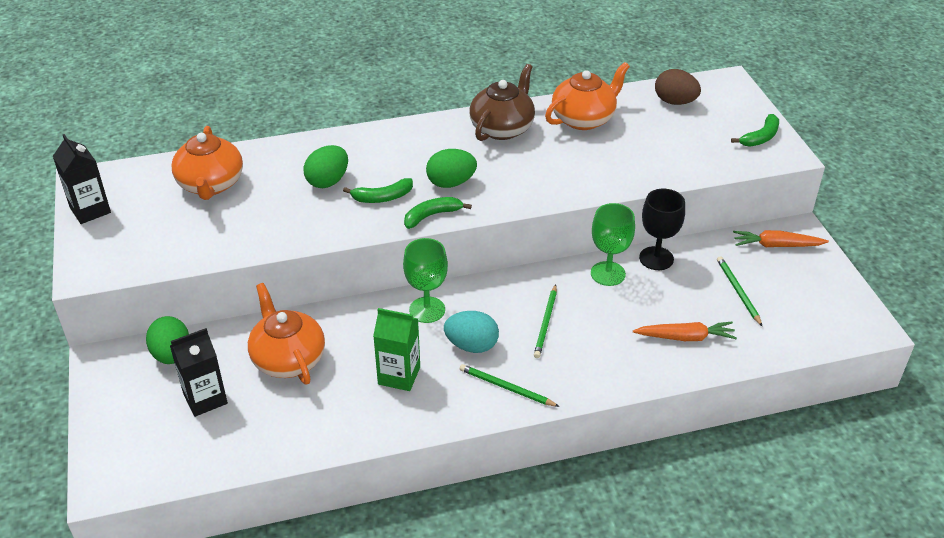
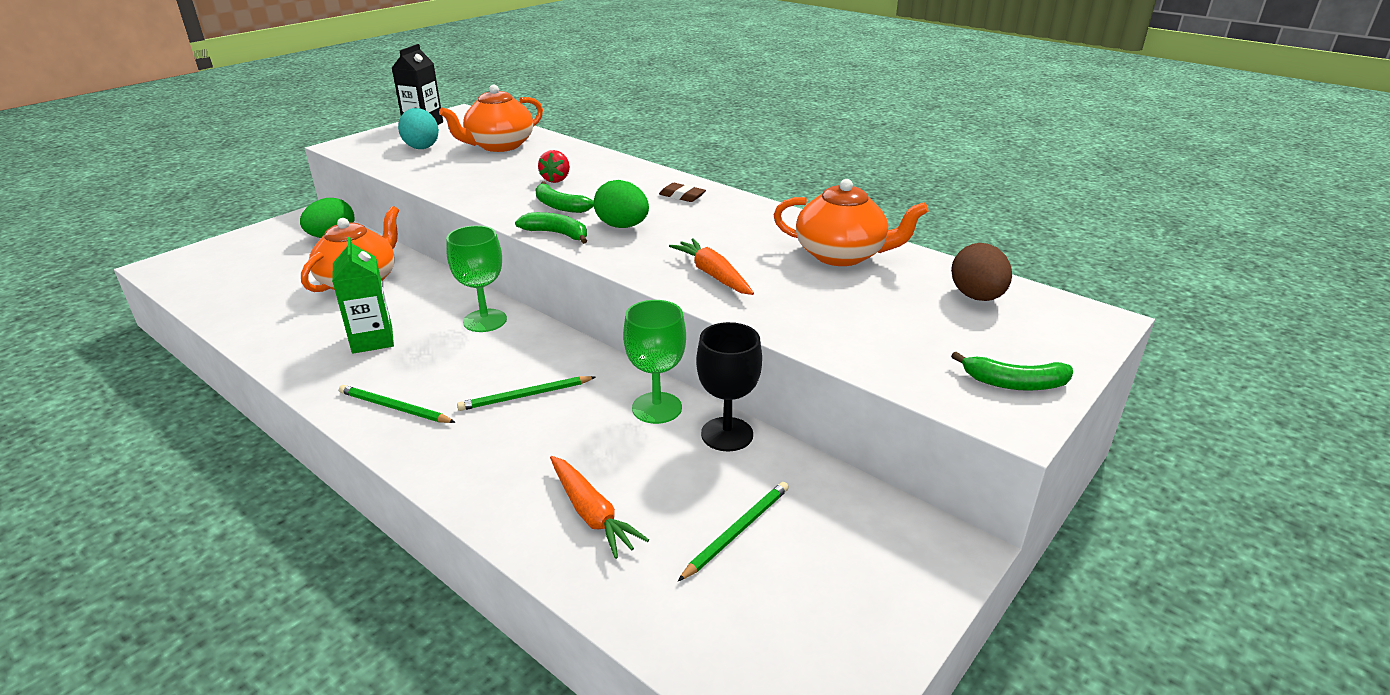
camera: 55 degrees right, 10 degrees down
(205, 398) = (285, 267): black carton -> none
(328, 181) = (556, 179): green egg -> red strawberry
(429, 138) = (682, 196): none -> brown eraser
(471, 345) = (449, 363): turquoise egg -> turquoise egg (421, 146)
(502, 128) = (753, 221): brown teapot -> none
(506, 387) = (394, 407): green pencil -> green pencil turned 60 degrees counterclockwise
(776, 245) = (886, 535): orange carrot -> orange carrot (713, 275)

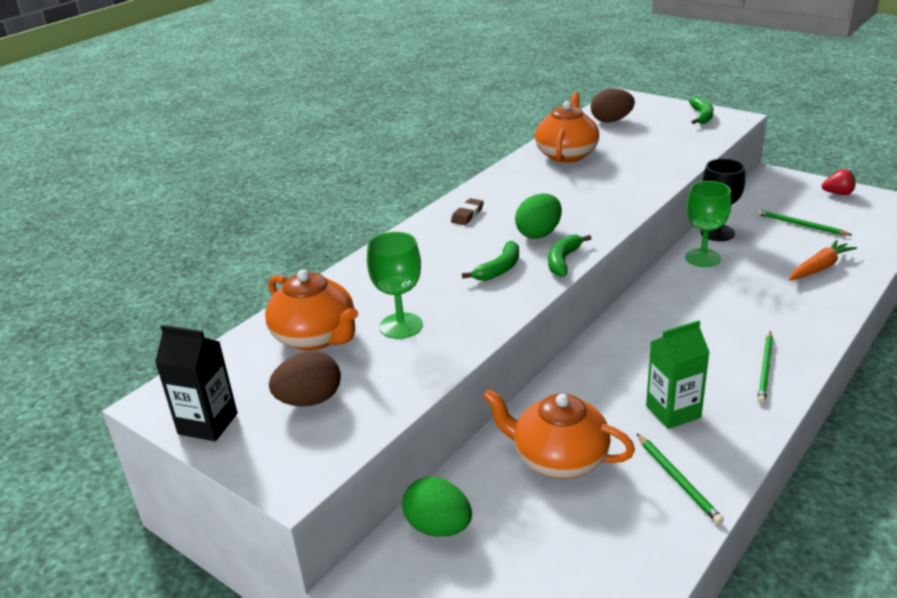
camera: 90 degrees left, 0 degrees up
(421, 146) = (309, 400): turquoise egg -> brown egg
(485, 320) = (614, 352): green goblet -> green goblet (401, 326)
(525, 396) = (716, 311): green pencil -> green pencil (678, 480)
(556, 179) = (430, 281): red strawberry -> red strawberry (838, 193)
(713, 275) = (614, 192): orange carrot -> none

